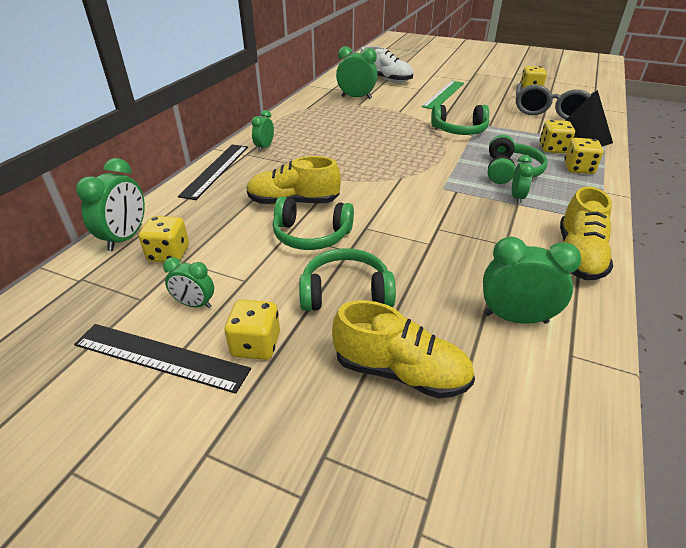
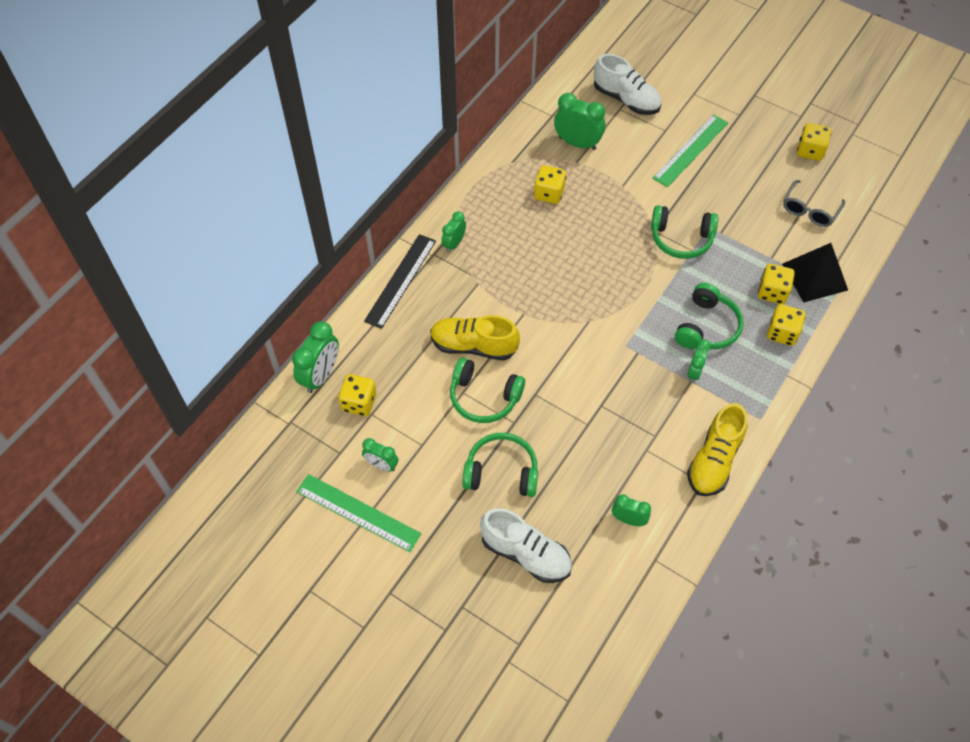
camera: 10 degrees right, 20 degrees up
(160, 357) = (358, 512): black ruler -> green ruler
(256, 345) = (426, 513): yellow dice -> yellow dice (549, 193)
(400, 372) = (526, 554): yellow shoe -> white shoe
(515, 318) = (628, 519): green clock -> green clock, size x0.60
(550, 111) = (809, 210): grey glasses -> grey glasses, size x0.59

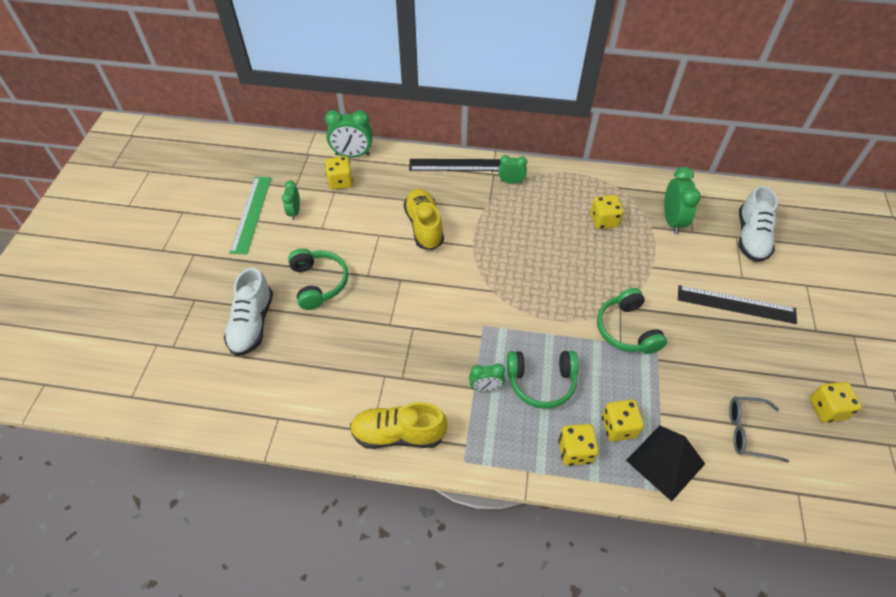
camera: 65 degrees right, 5 degrees down
(484, 397) = (381, 249): green headphones -> none
(628, 519) = (310, 385): green clock -> none
(690, 150) = (736, 304): green ruler -> black ruler

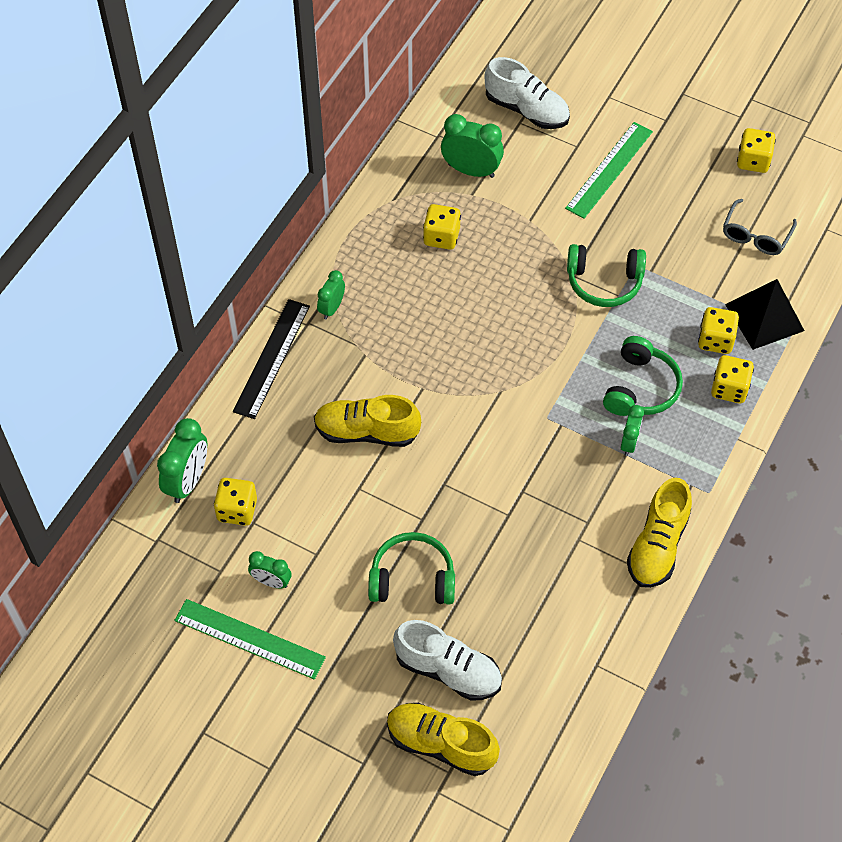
camera: 70 degrees left, 5 degrees up
(193, 336) = (441, 744): none -> yellow shoe
(736, 304) = (609, 170): black ruler -> green ruler

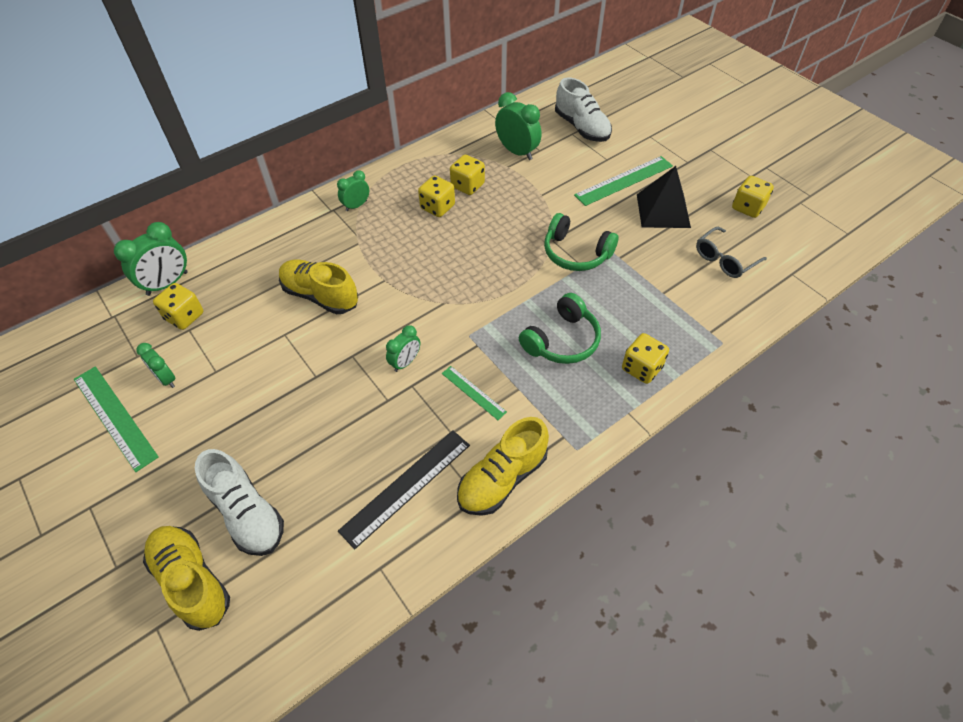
camera: 25 degrees right, 5 degrees down
(272, 358) = (290, 223): black ruler -> black ruler (406, 487)
(412, 579) = (274, 421): green headphones -> none
(585, 475) = (473, 392): none -> green ruler
(629, 443) = (527, 380): green clock -> green clock (405, 362)
(715, 340) = (649, 326): yellow dice -> yellow dice (437, 207)
(764, 317) = (702, 323): black pyramid -> black pyramid (663, 210)

